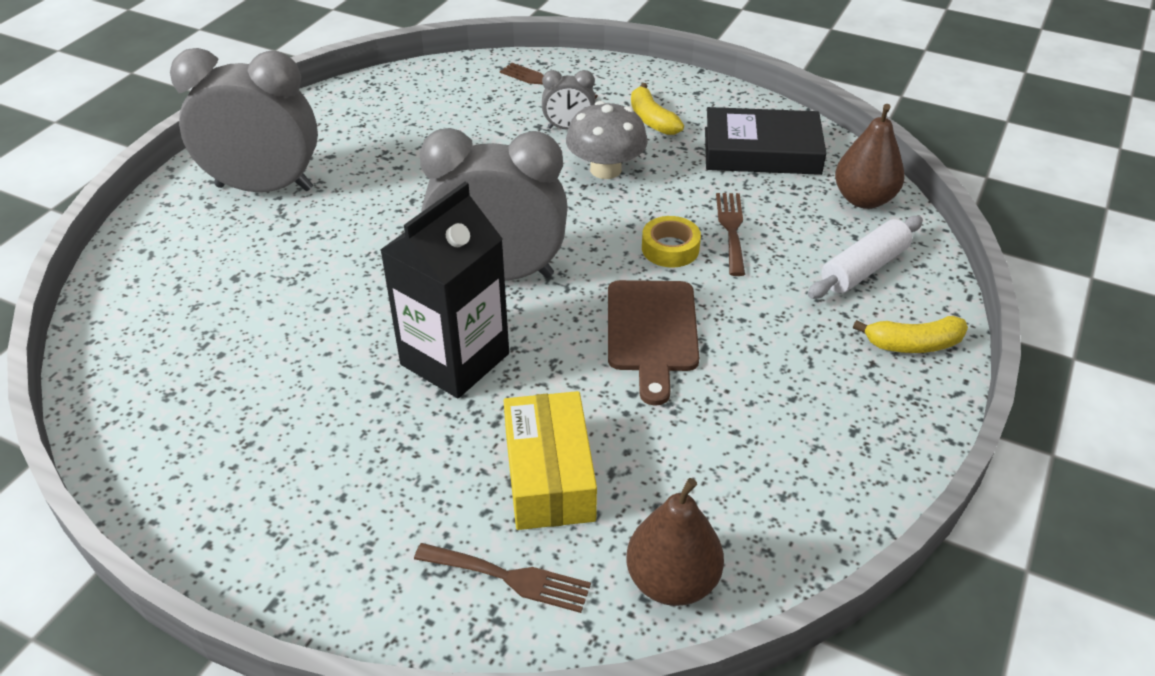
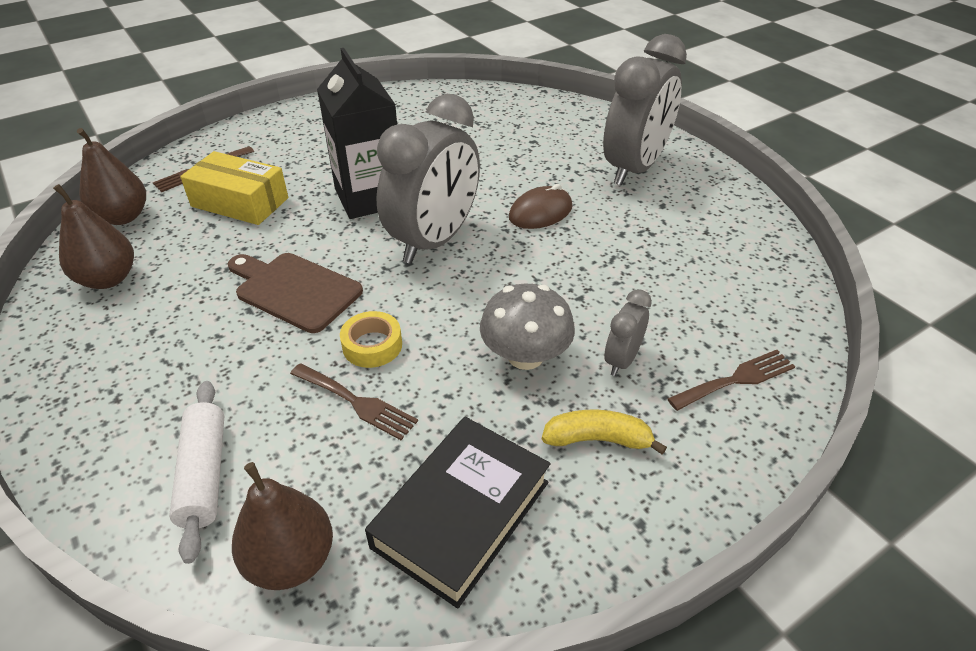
camera: 120 degrees right, 0 degrees up
(395, 223) = (540, 212): none -> brown mouse
(772, 494) = (108, 279): none -> brown pear
(913, 344) = (94, 442): yellow banana -> none

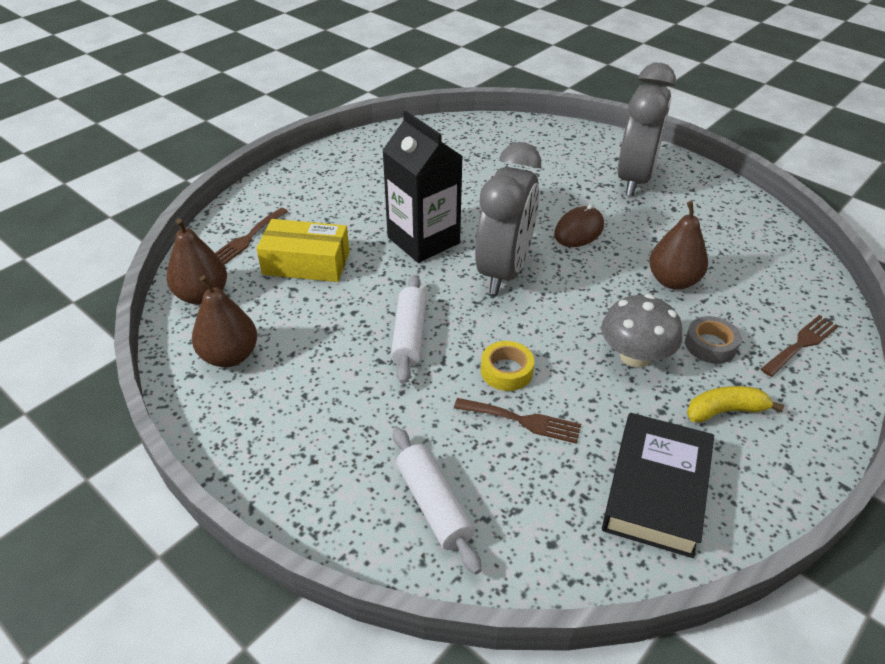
camera: 15 degrees left, 0 degrees up
(291, 560) = (547, 554): brown pear -> brown pear (673, 281)
(294, 290) = (409, 336): brown cutting board -> white rolling pin
(622, 360) = (710, 345): grey clock -> grey tape

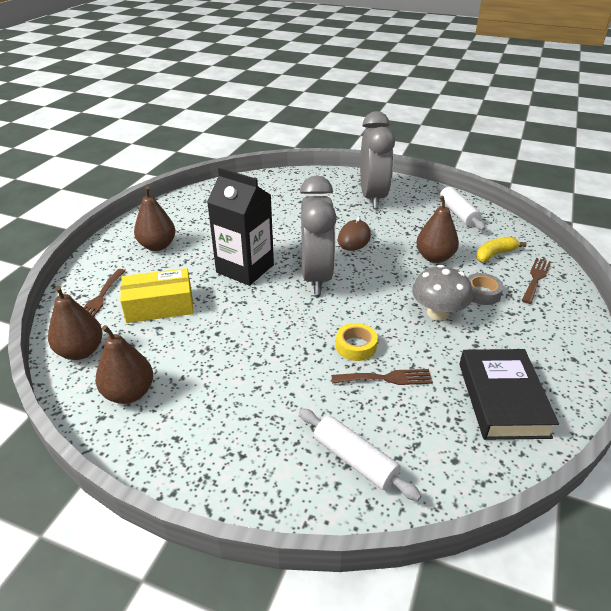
camera: 20 degrees left, 5 degrees down
(337, 188) = (157, 246): none -> brown pear
(409, 336) = (270, 339): white rolling pin -> white rolling pin (457, 213)
(725, 411) = (515, 333): yellow banana -> yellow banana (495, 254)

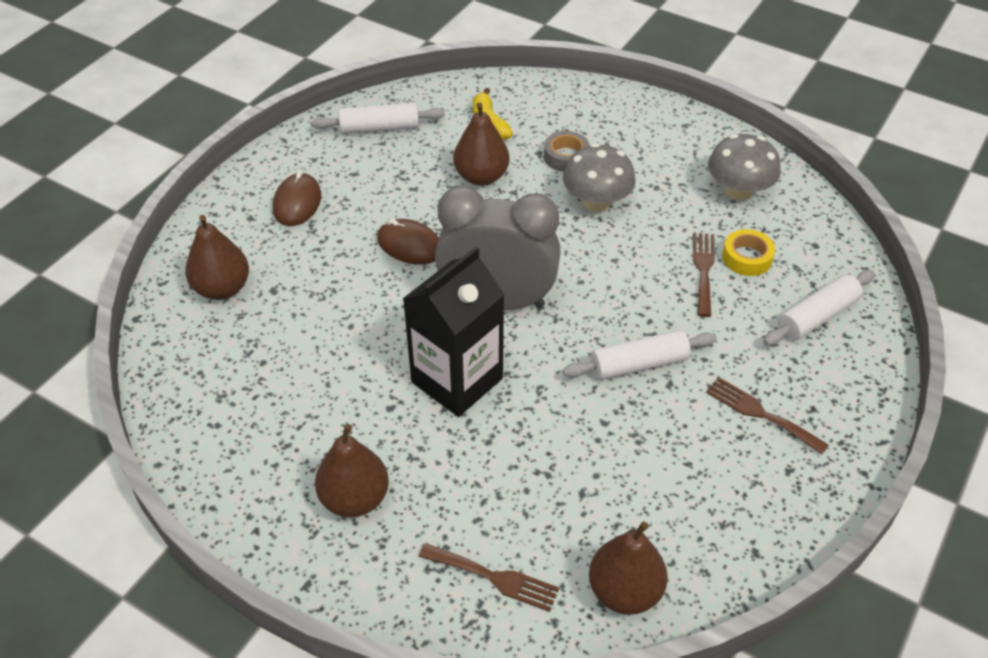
camera: 80 degrees left, 10 degrees up
(129, 393) = (714, 522): brown pear -> brown pear (222, 288)
(159, 306) = (530, 492): yellow box -> none
(273, 346) = (638, 364): none -> white rolling pin
(356, 346) = (647, 285): yellow tape -> yellow tape (747, 258)
(372, 197) = (297, 203): grey clock -> brown mouse
(502, 399) = (738, 191): black book -> grey mushroom
(536, 278) = (546, 106): brown fork -> brown fork (760, 413)

